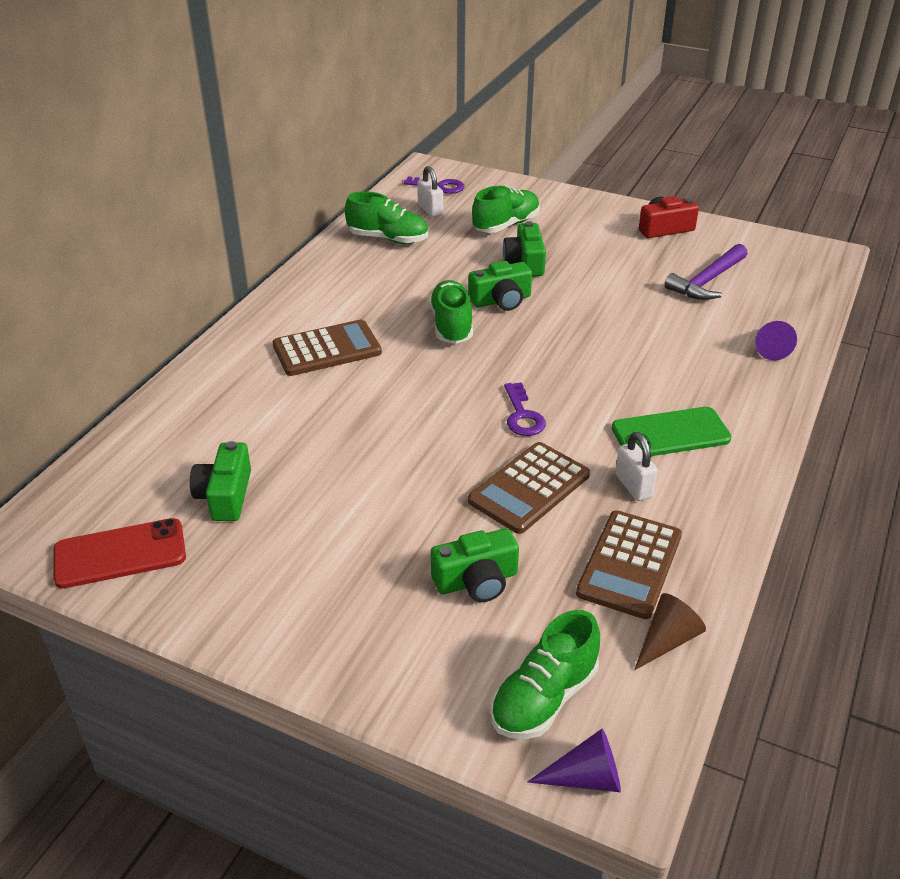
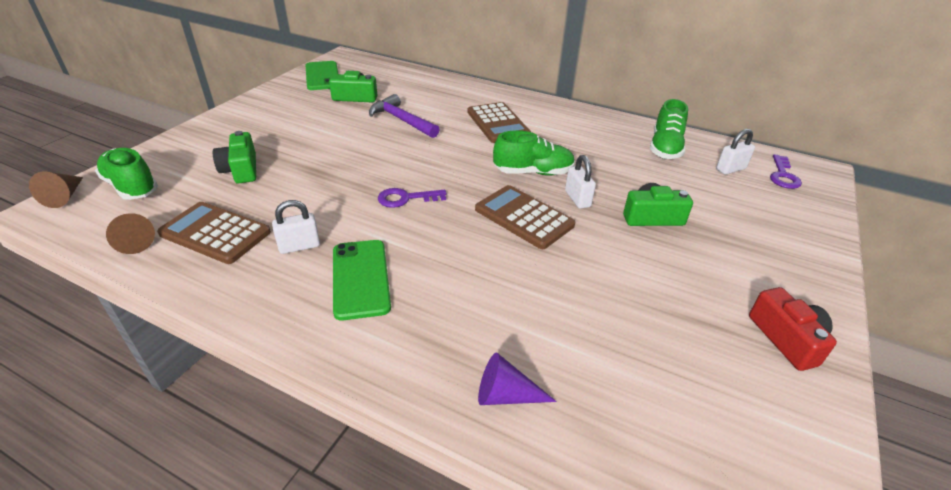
camera: 90 degrees right, 0 degrees up
(120, 554) = (322, 76): red phone -> green phone
(501, 300) = (577, 199): green camera -> white padlock
(506, 225) = (724, 210): green shoe -> none
(529, 488) = (319, 195): brown calculator -> brown calculator (524, 217)
(586, 778) = (65, 196): purple cone -> brown cone
(707, 281) = (658, 360): purple hammer -> purple hammer (401, 120)

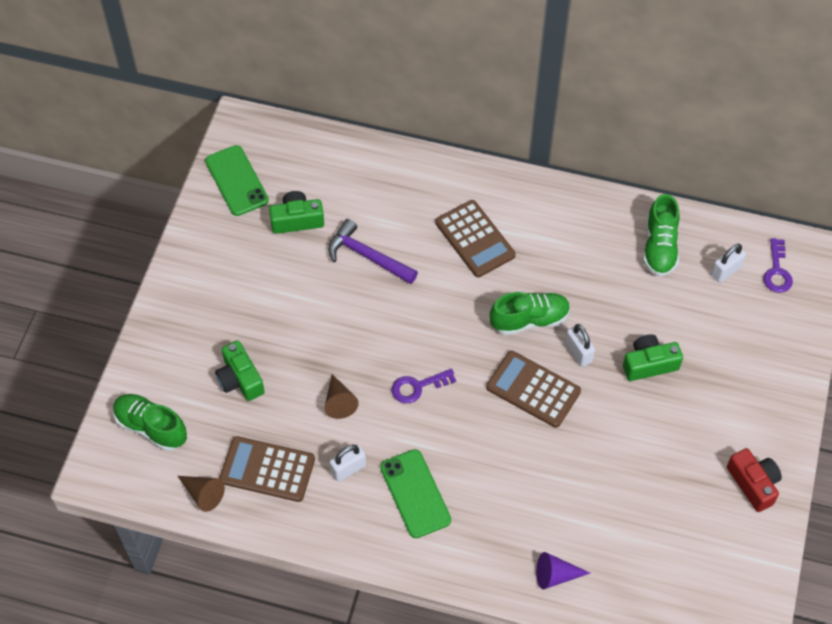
camera: 10 degrees left, 20 degrees up
(65, 196) = (99, 453): brown cone -> brown cone (339, 402)

